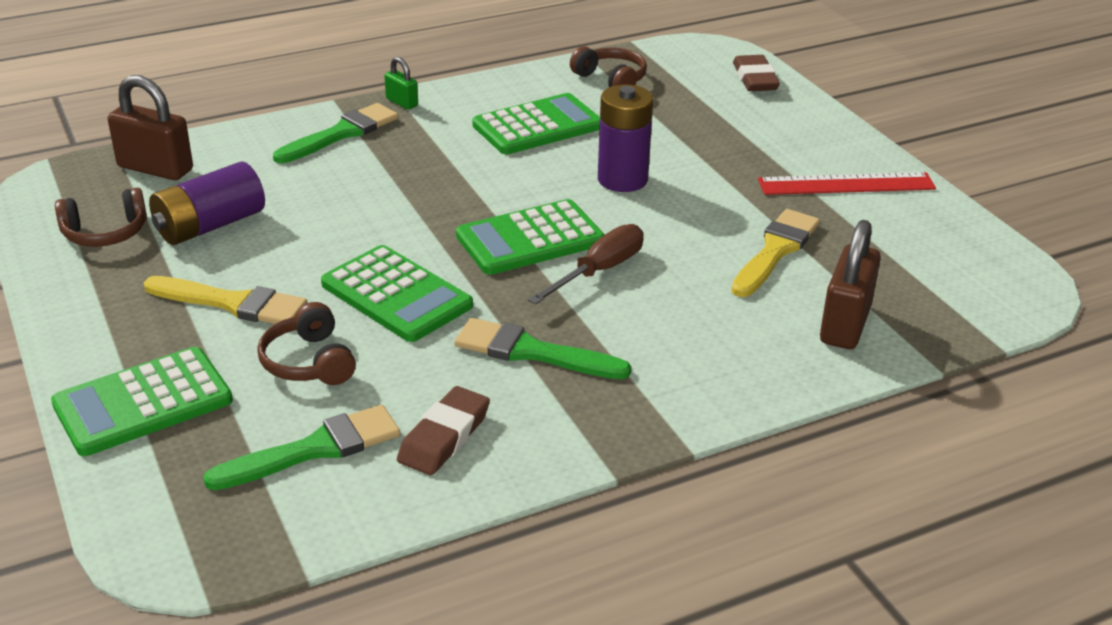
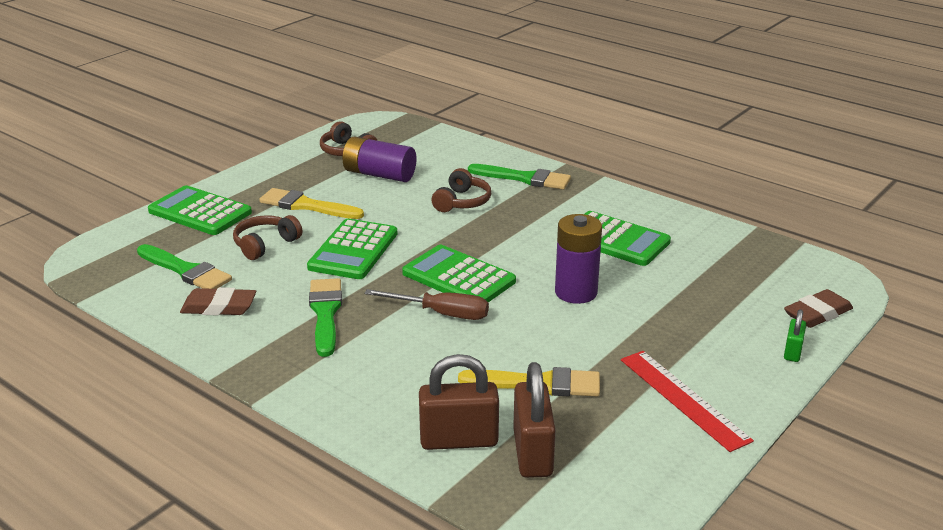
camera: 65 degrees right, 5 degrees down
(155, 168) = (425, 141): brown padlock -> brown padlock (533, 453)
(233, 303) = (306, 206): yellow brush -> yellow brush turned 120 degrees clockwise
(402, 102) = (588, 185): green padlock -> green padlock (792, 352)
(611, 80) = (725, 250): brown headphones -> brown headphones (462, 202)

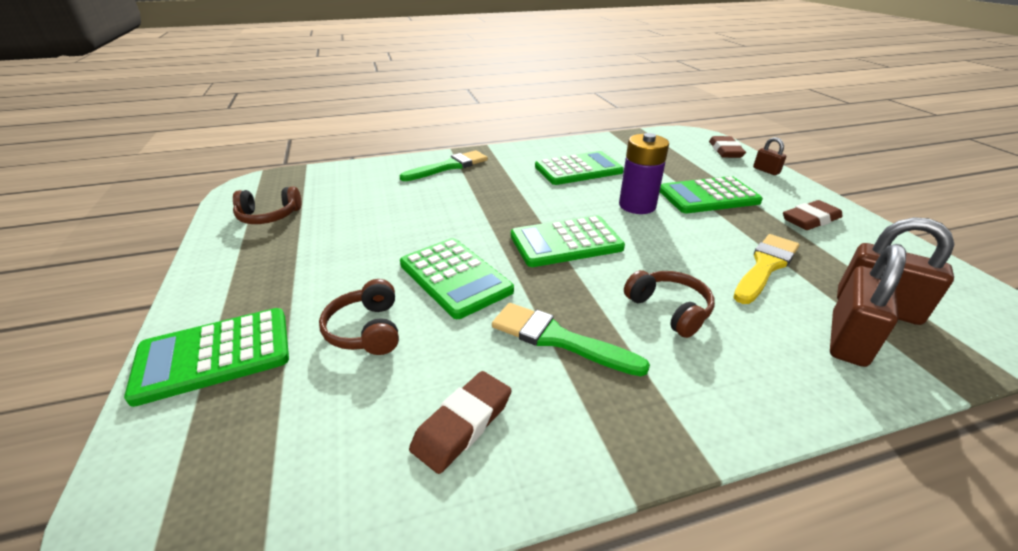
camera: 55 degrees left, 5 degrees up
(186, 271) = (336, 424): green brush -> none
(306, 206) = (329, 273): yellow brush -> none
(379, 175) = (340, 216): purple battery -> none
(441, 314) = (619, 271): brown screwdriver -> none
(462, 202) = (446, 199): brown headphones -> brown headphones (669, 310)
(656, 327) = (708, 196): none -> green calculator
(683, 399) = (810, 220): red ruler -> brown eraser
(792, 352) = (766, 170): green padlock -> brown padlock

